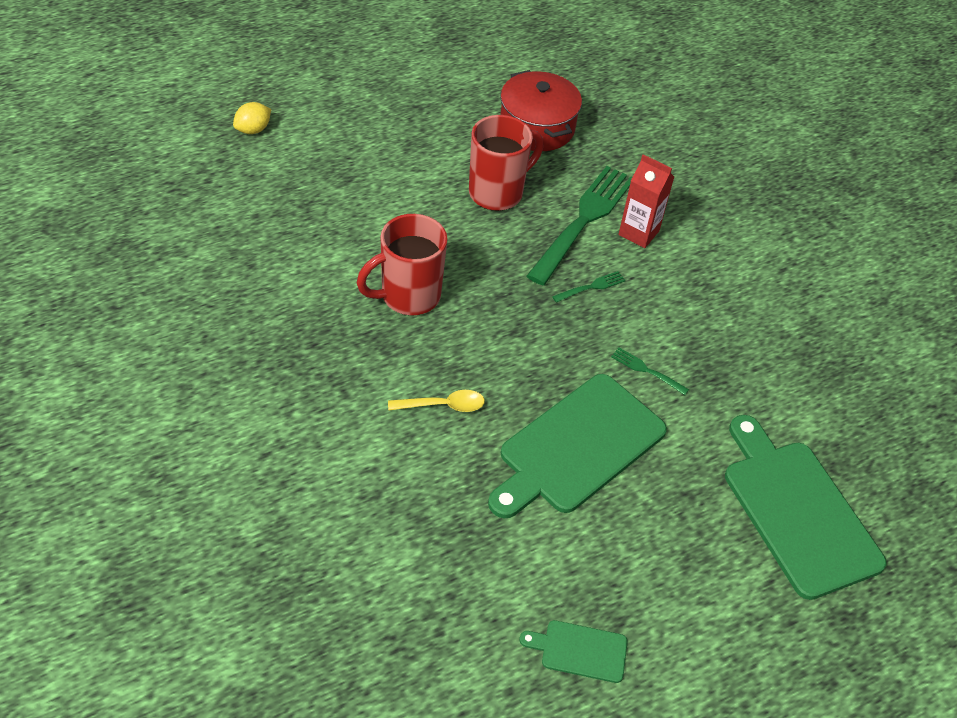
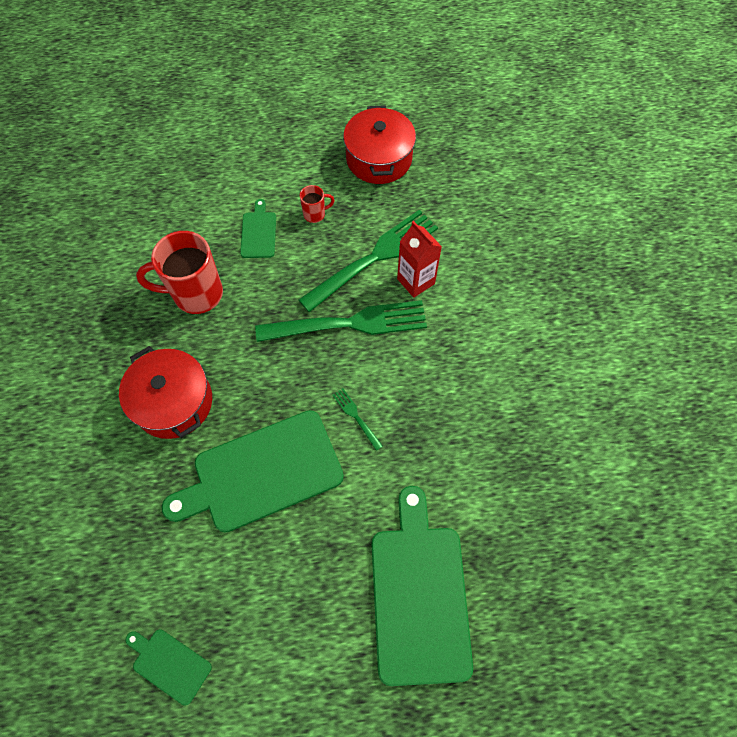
camera: 25 degrees right, 15 degrees up
(253, 130) = (151, 114): yellow lemon -> none
(443, 405) = (173, 402): yellow spoon -> red pot
(445, 222) = (259, 232): none -> green cutting board
(497, 192) = (315, 214): red mug -> red mug, size x0.47
(591, 287) = (349, 323): green fork -> green fork, size x2.44

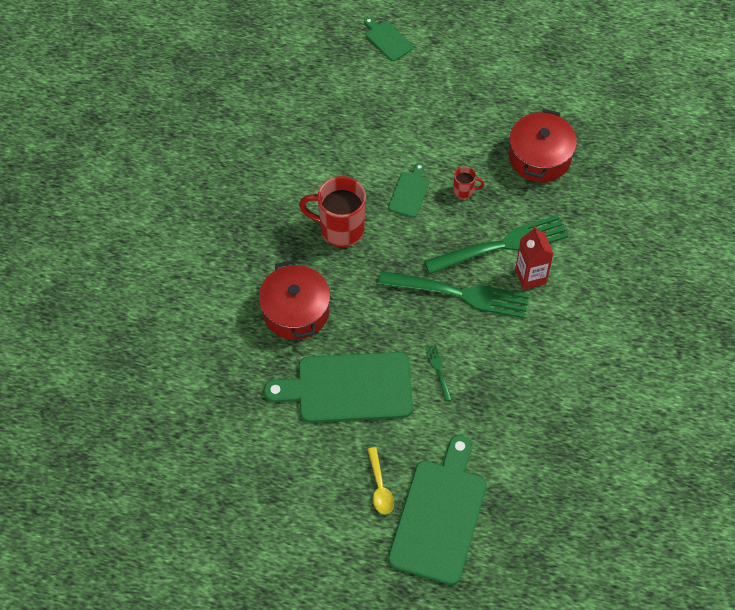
camera: 20 degrees right, 5 degrees down
(169, 664) = (237, 498): green cutting board -> green cutting board (387, 39)
(338, 583) = (380, 487): none -> yellow spoon

